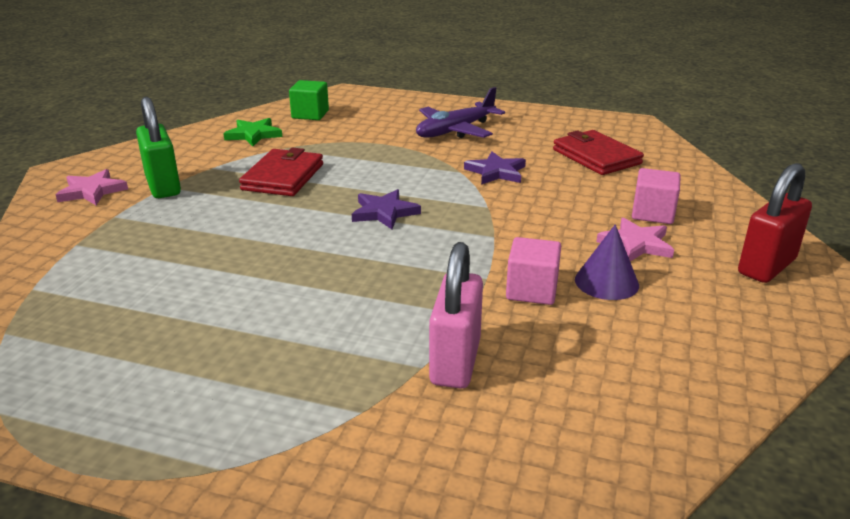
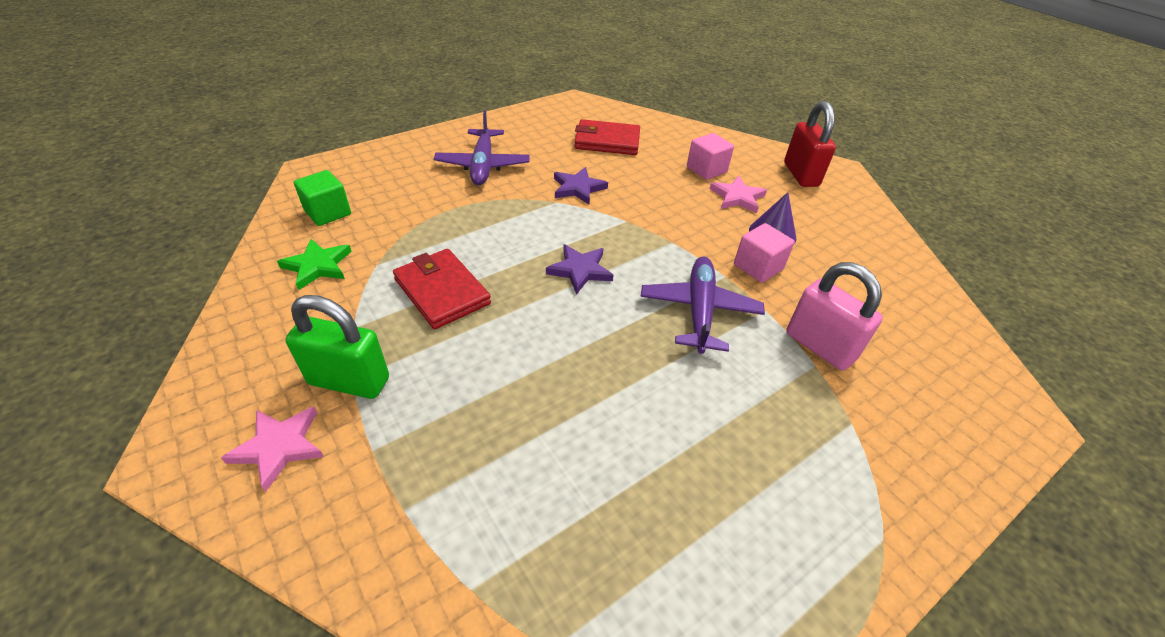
camera: 55 degrees left, 15 degrees up
(413, 280) = (699, 310): none -> purple plane

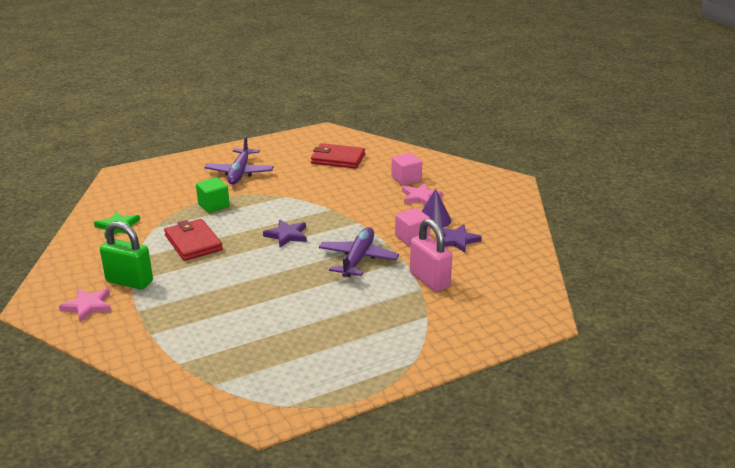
camera: 10 degrees right, 15 degrees down
(328, 212) = (128, 198): green cube -> green cube (213, 205)
(578, 188) = (304, 188): purple star -> purple star (457, 240)
(801, 175) = (479, 184): red padlock -> none

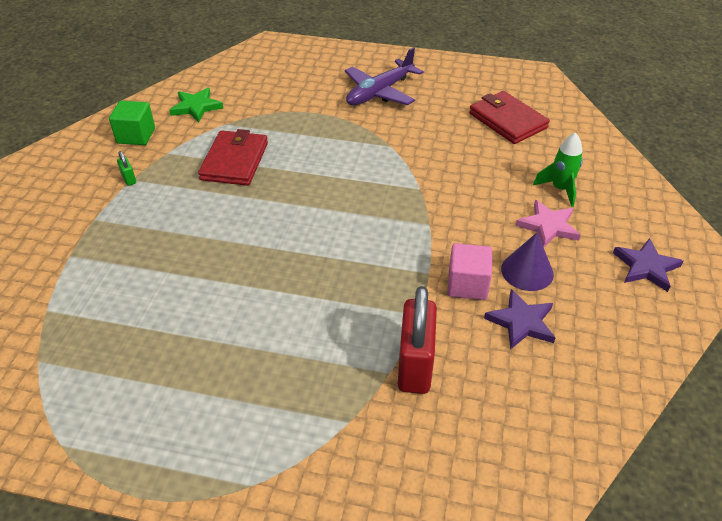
camera: 40 degrees right, 15 degrees up
(88, 306) = (65, 189): pink star -> none
(129, 281) = (129, 179): green padlock -> green padlock, size x0.41
(213, 205) = (307, 123): green cube -> green cube (136, 136)
(287, 235) = (332, 201): purple star -> purple star (646, 267)
(358, 259) = (368, 279): purple plane -> none
(406, 179) = (560, 189): pink cube -> green rocket
(429, 280) = (415, 365): pink padlock -> red padlock

